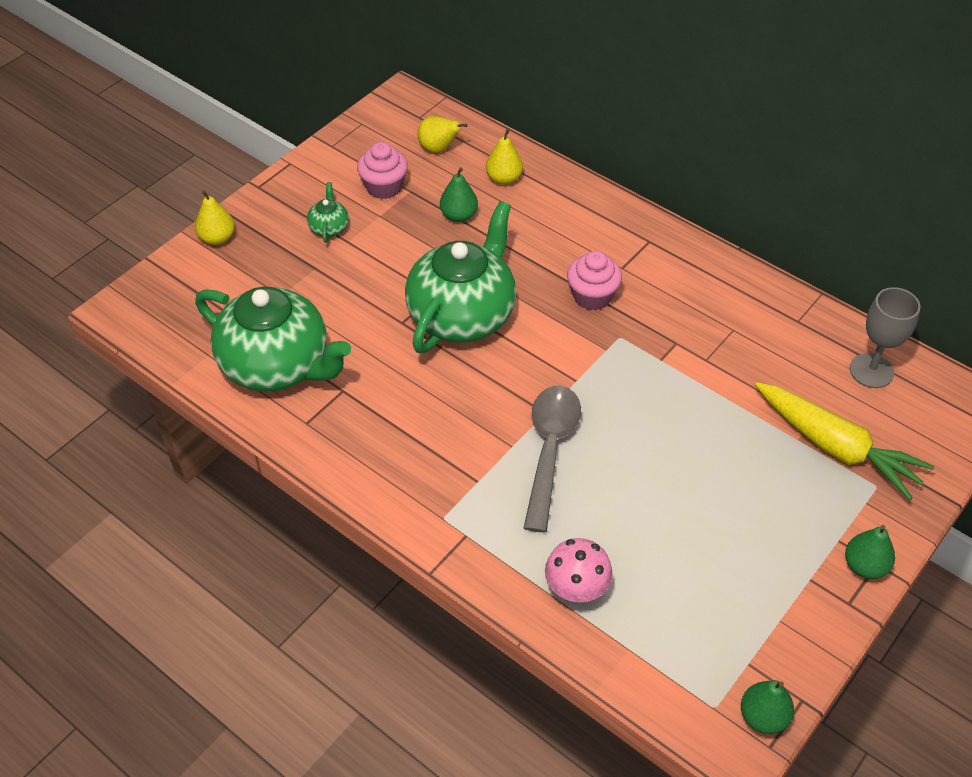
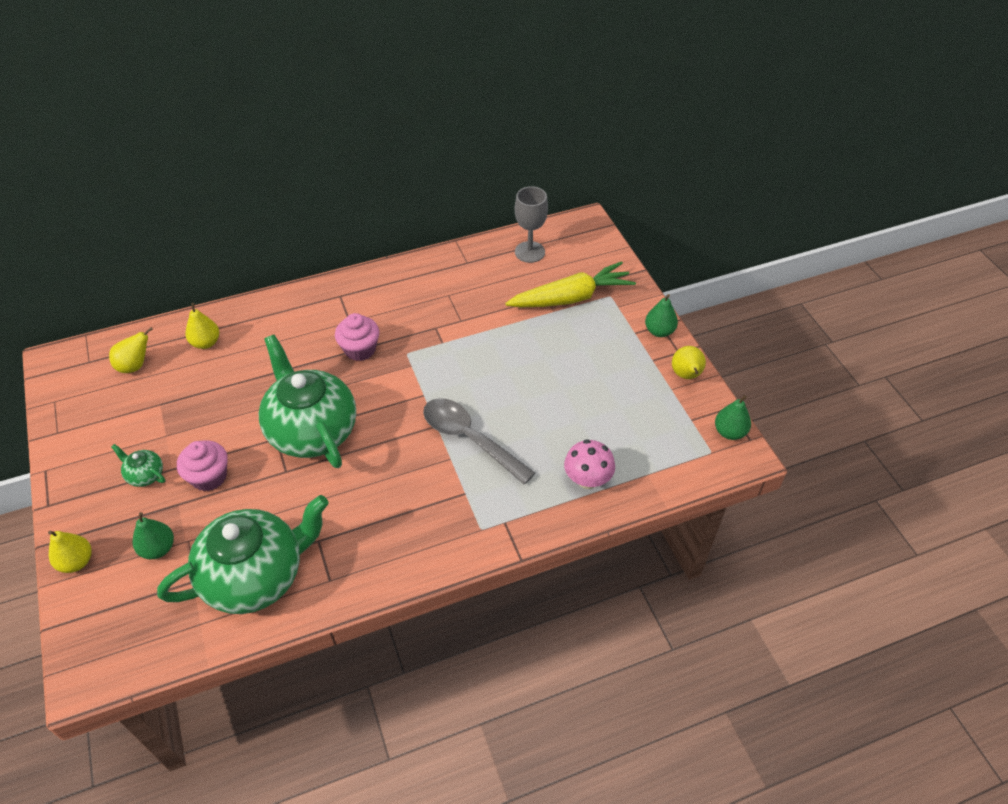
camera: 60 degrees left, 0 degrees up
(384, 187) = (139, 418): pink cupcake -> pink cupcake (209, 477)
(459, 216) = (215, 386): green pear -> green pear (158, 548)
(816, 628) = (686, 375): none -> yellow pear

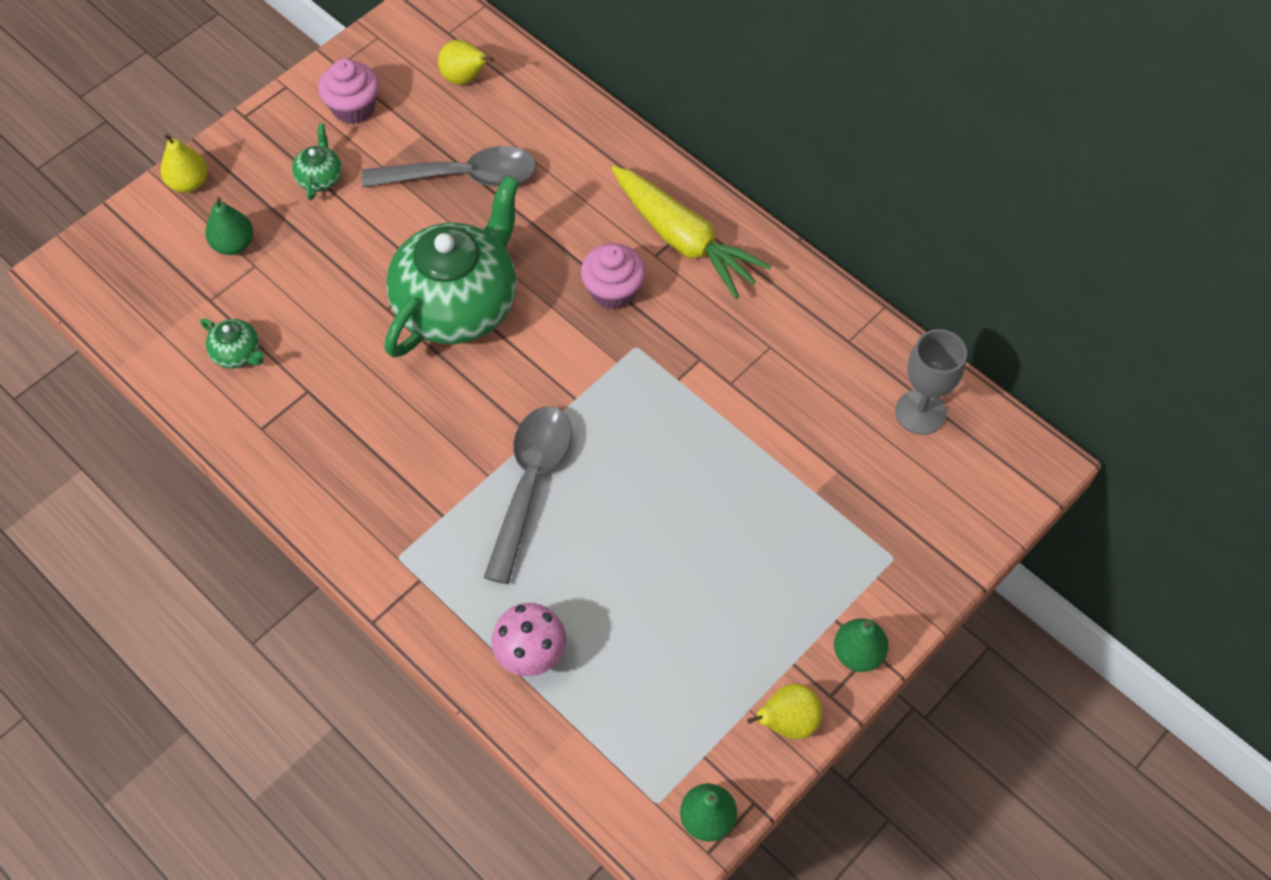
camera: 65 degrees right, 10 degrees up
(206, 343) = (536, 125): yellow pear -> none
(209, 477) = (345, 238): pink cupcake -> pink cupcake (353, 108)
(214, 394) = (463, 177): none -> grey spoon
(256, 576) = (238, 353): green teapot -> green teapot, size x0.40
(571, 298) = (857, 506): yellow carrot -> yellow carrot (684, 240)

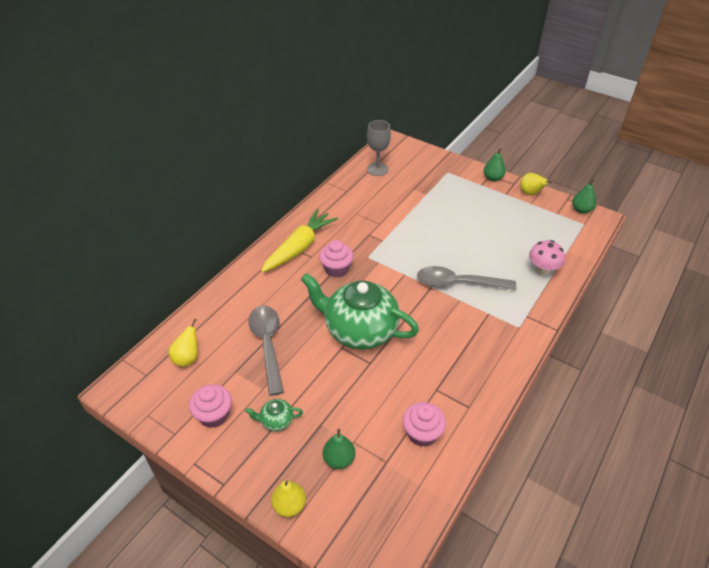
camera: 100 degrees left, 15 degrees down
(238, 353) = (422, 433): green teapot -> pink cupcake

